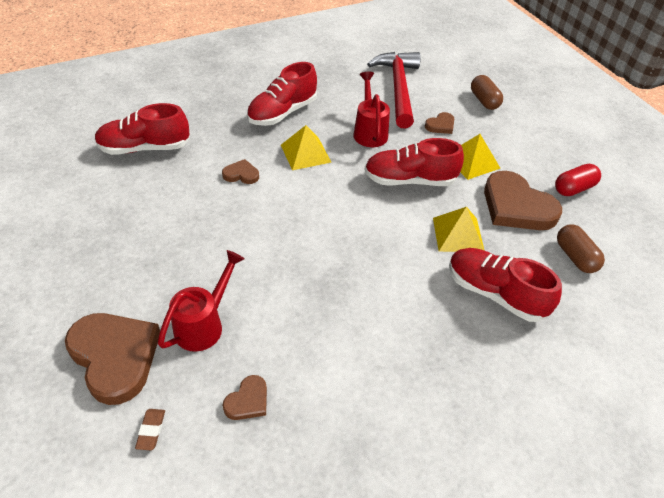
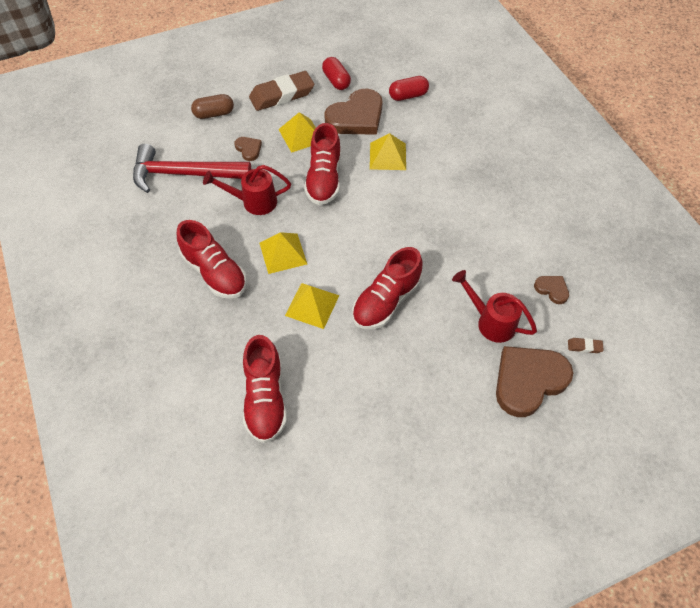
camera: 85 degrees left, 10 degrees up
(241, 174) = (312, 305): brown heart -> yellow pyramid
(495, 293) = (445, 144): red shoe -> red shoe (386, 301)
(530, 145) = (282, 95): none -> brown eraser
(575, 257) = (408, 96): brown capsule -> red capsule

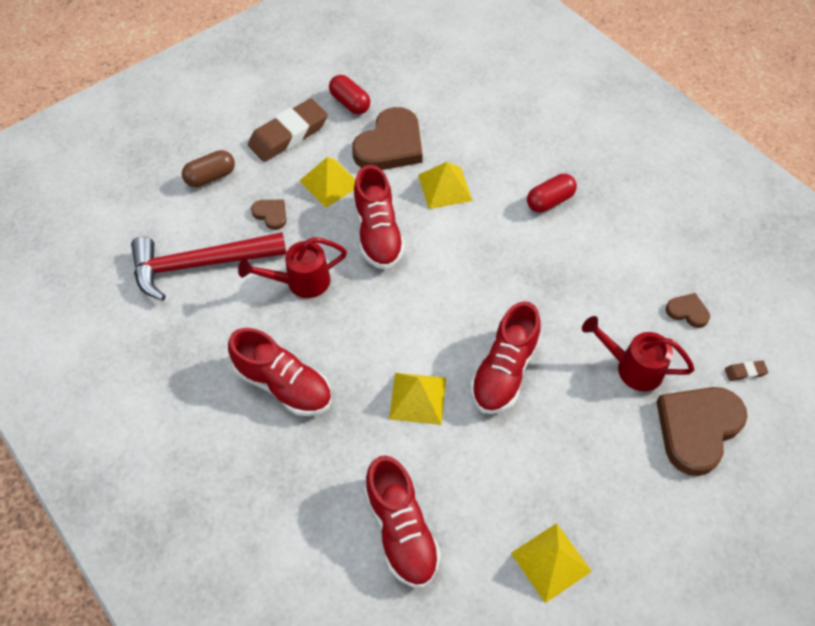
camera: 15 degrees left, 0 degrees up
(283, 253) = (359, 340): yellow pyramid -> yellow pyramid (551, 562)
(408, 96) = (443, 105): red capsule -> red capsule (549, 201)

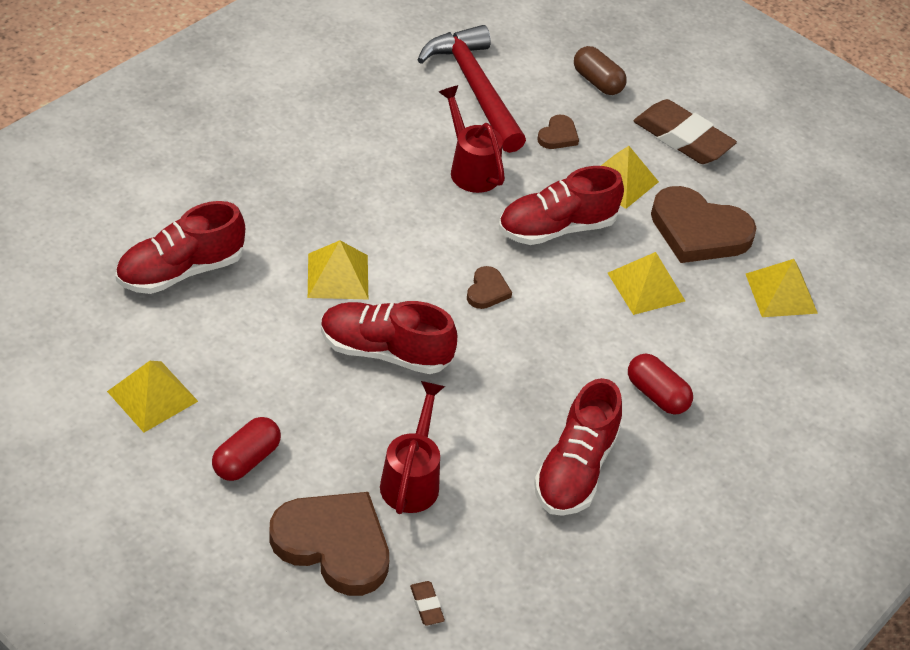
camera: 75 degrees right, 10 degrees down
(283, 385) = (337, 167): red shoe -> red shoe (575, 469)
(350, 103) = (755, 188): red capsule -> red capsule (246, 459)
(456, 111) = (781, 293): none -> yellow pyramid
(687, 311) = (510, 544): brown heart -> brown heart (487, 291)

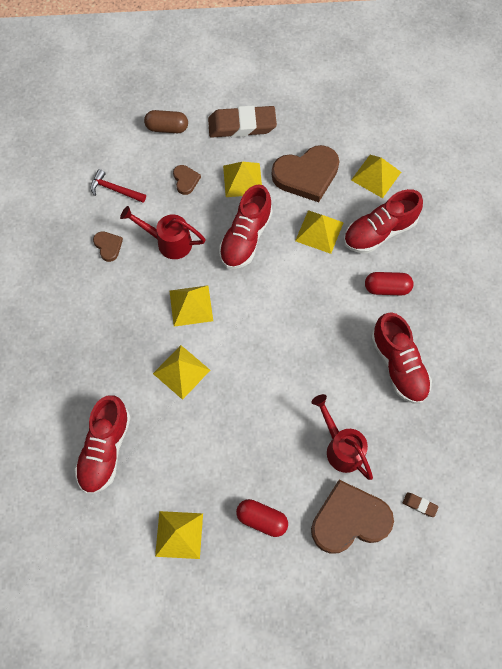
camera: 40 degrees left, 20 degrees up
(246, 459) = (262, 519): red capsule -> red capsule turned 60 degrees counterclockwise
(385, 351) = (251, 391): red shoe -> red shoe (379, 232)
(422, 234) = (191, 305): none -> yellow pyramid
(474, 88) = (115, 190): red hammer -> red hammer, size x0.49
(487, 291) = (256, 307): brown heart -> brown heart (108, 246)

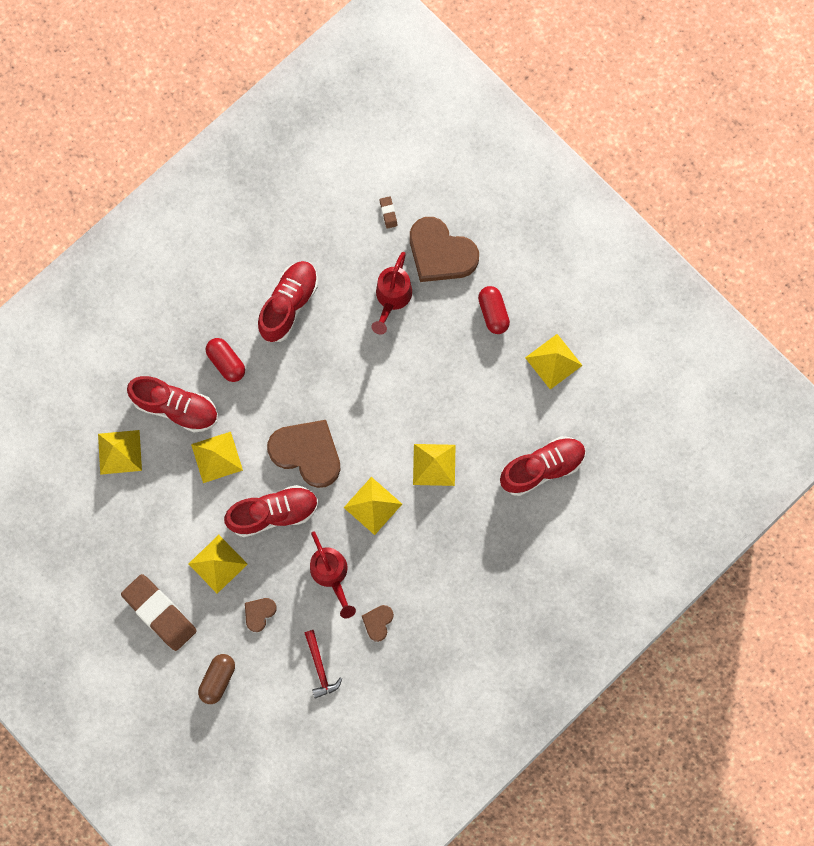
camera: 130 degrees left, 10 degrees up
(167, 128) = (218, 679): brown capsule -> brown capsule turned 60 degrees clockwise
(306, 175) = (167, 512): brown heart -> brown heart (307, 453)

